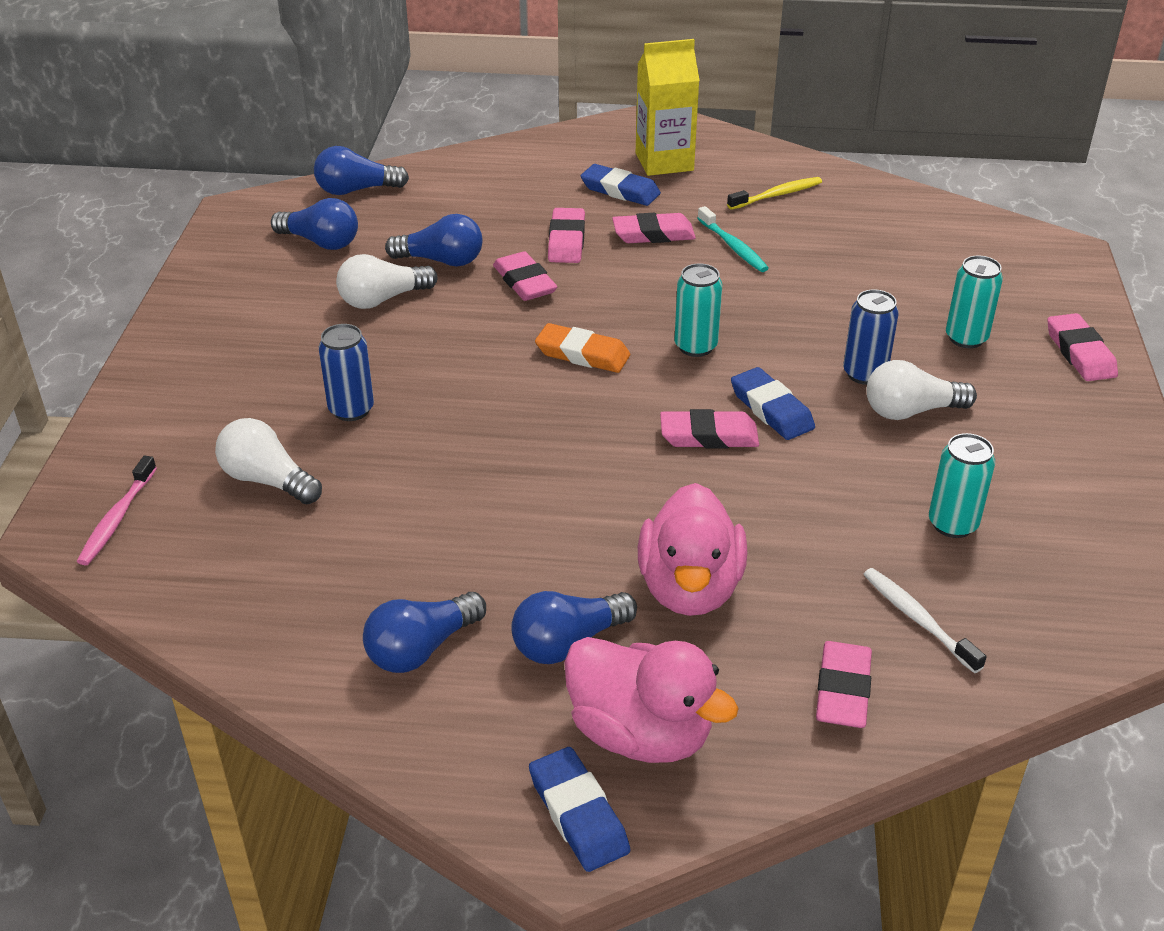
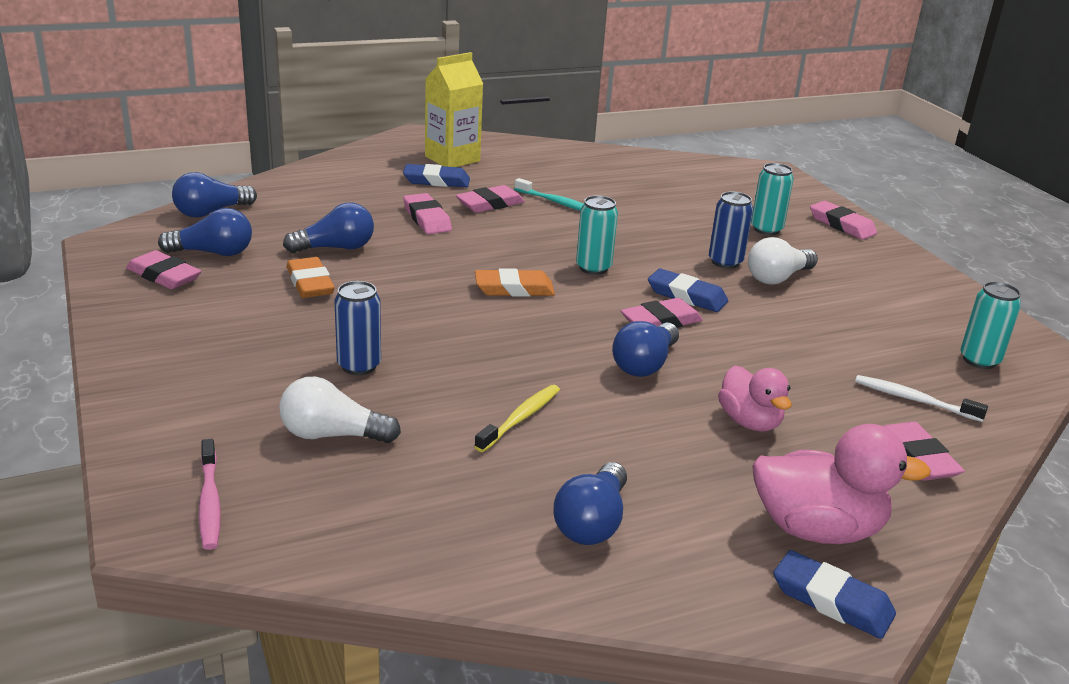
camera: 30 degrees left, 10 degrees down
(382, 299) = (310, 283): white light bulb -> orange eraser
(524, 282) = (420, 250): pink eraser -> pink eraser (164, 276)
(568, 643) = (701, 483): blue light bulb -> blue light bulb (644, 364)
(690, 588) = (749, 422): pink duck -> pink duck, size x0.65
(777, 195) = (555, 167): yellow toothbrush -> yellow toothbrush (520, 418)
(952, 524) = (873, 338): turquoise can -> turquoise can (979, 360)

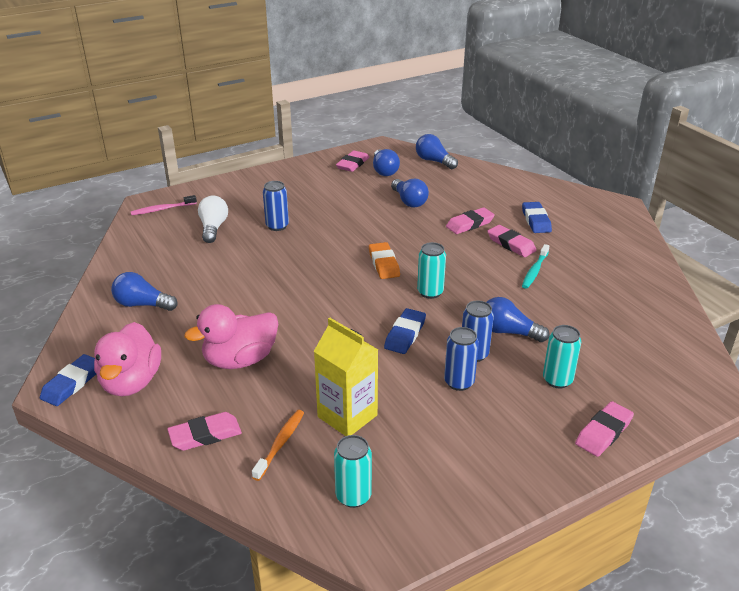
camera: 85 degrees right, 5 degrees up
(310, 283) = (361, 201): orange eraser -> none
(452, 159) = (582, 222): yellow carton -> yellow carton (347, 416)
(520, 418) = (234, 277): yellow toothbrush -> none
(644, 364) = (301, 317): blue light bulb -> blue light bulb (508, 332)
(661, 321) = (361, 323): pink eraser -> none
(749, 422) = (240, 360): pink duck -> pink duck, size x1.54
(777, 278) = (459, 382): white light bulb -> blue can
(914, 400) = (280, 444): white toothbrush -> orange toothbrush

